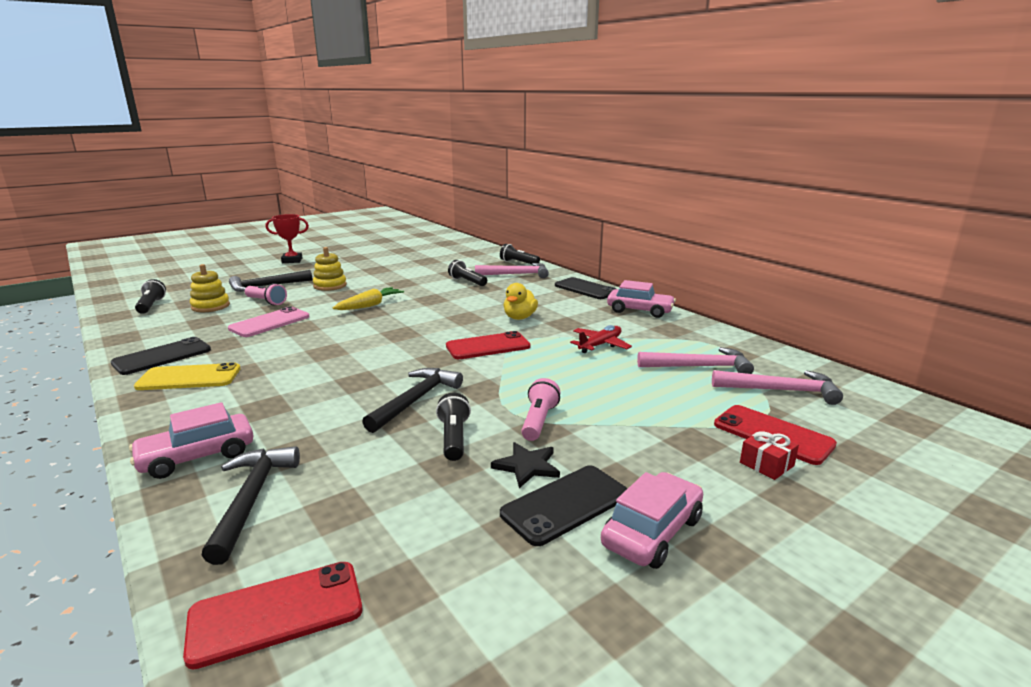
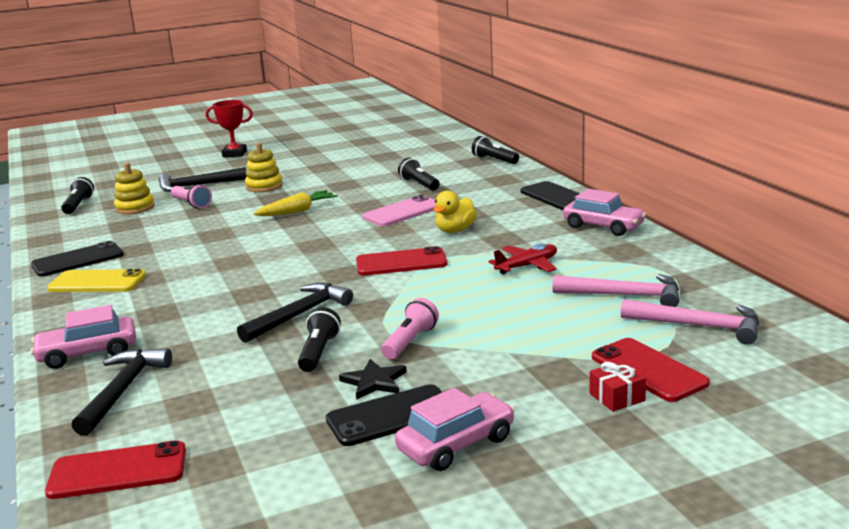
camera: 15 degrees right, 0 degrees up
(270, 323) = (188, 228): pink phone -> pink phone (403, 212)
(516, 274) = (483, 176): pink hammer -> none

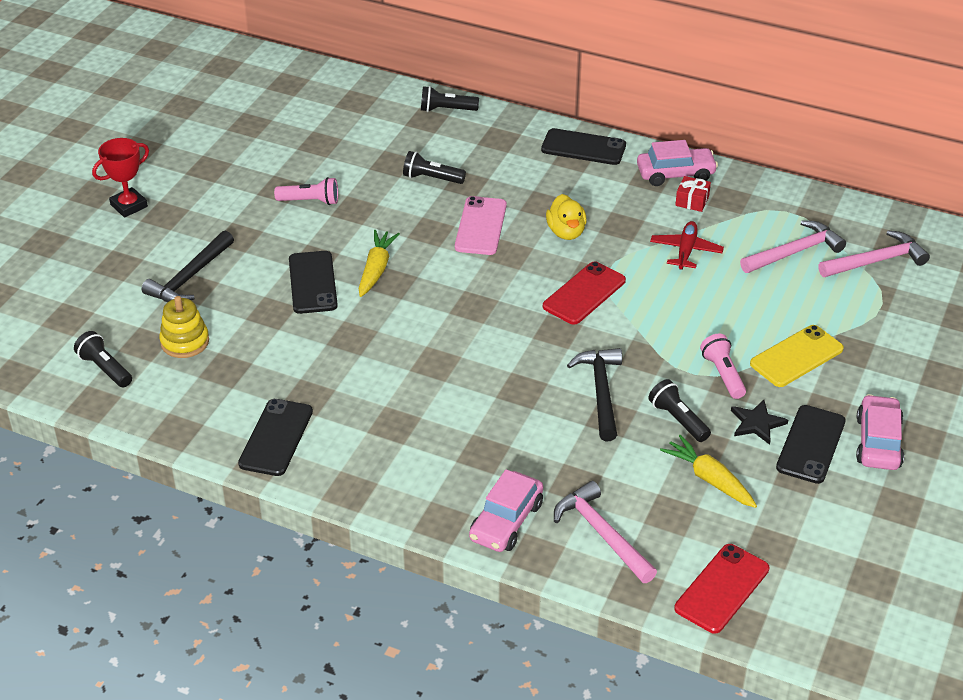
camera: 45 degrees left, 20 degrees up
(97, 282) = (355, 451): yellow phone -> yellow phone (796, 356)
(123, 390) = (602, 533): black hammer -> pink hammer
(191, 204) = (240, 308): pink flashlight -> pink flashlight (310, 201)
(250, 206) = (312, 283): none -> black phone
(264, 186) = (271, 247): yellow stacking toy -> none
(264, 397) = (709, 479): none -> yellow carrot
(617, 397) = (910, 352): red gift -> red gift (692, 201)
(648, 370) = (898, 319): red phone -> none

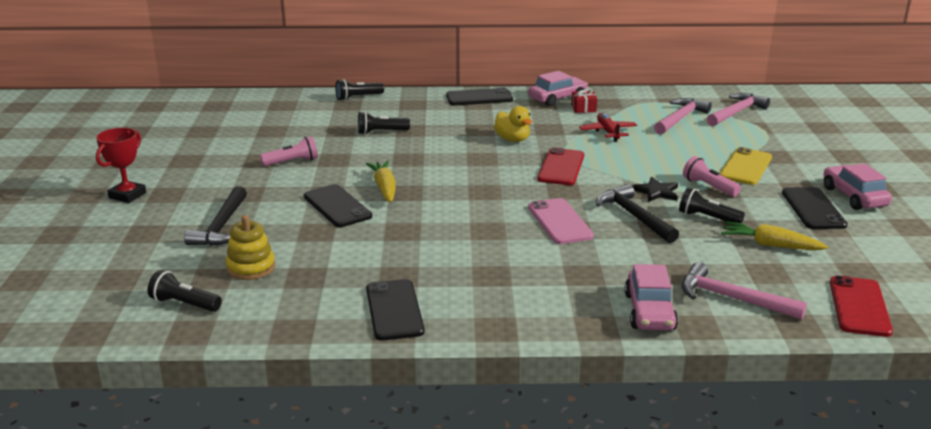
camera: 25 degrees left, 15 degrees down
(481, 226) = (445, 149): pink phone -> pink phone (560, 221)
(757, 423) = (763, 207): black star -> black star (657, 192)

